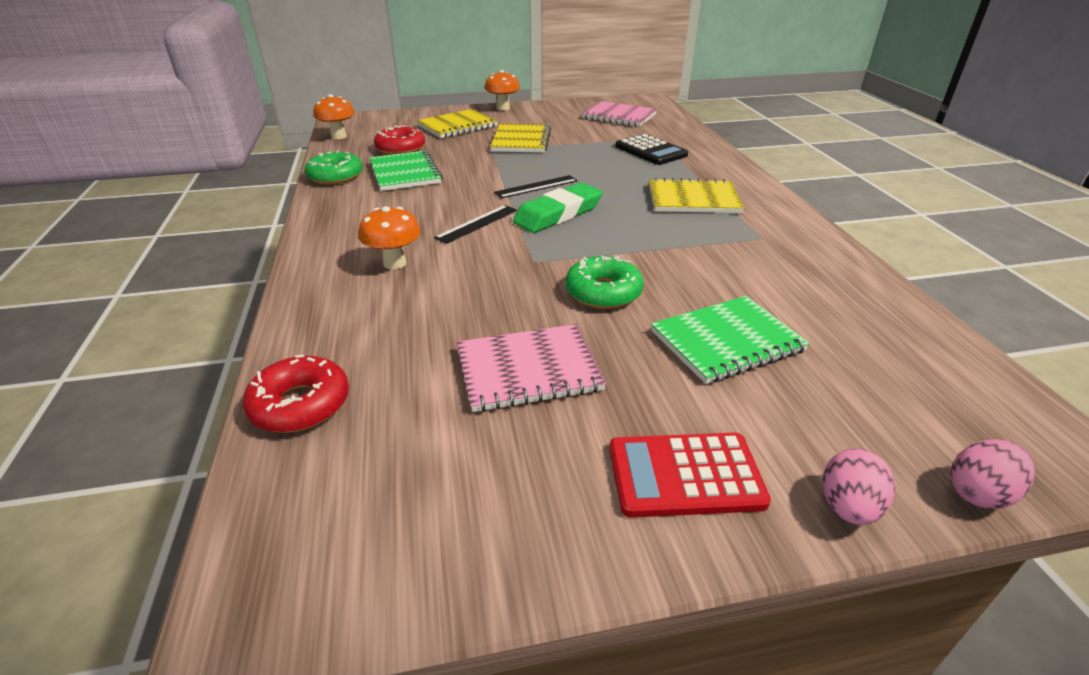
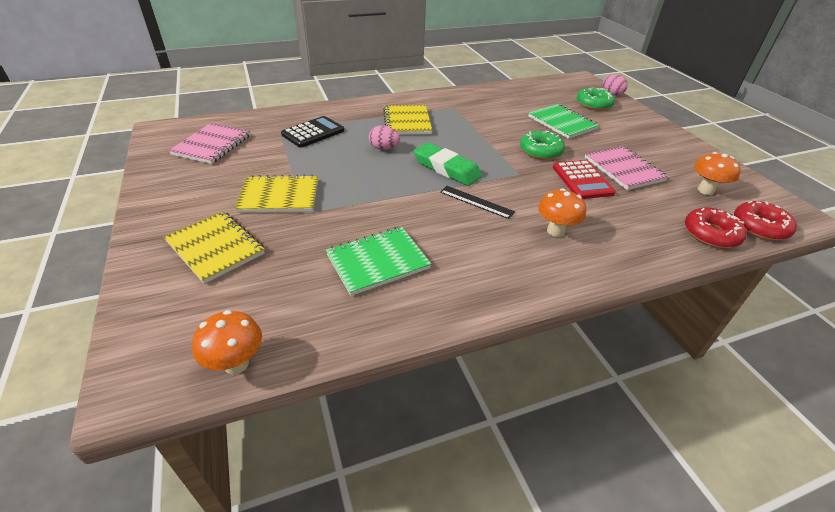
camera: 100 degrees left, 5 degrees up
(335, 176) = (395, 318): green donut -> green donut (594, 104)
(400, 148) = (297, 282): red donut -> red donut (759, 227)
(503, 108) = (148, 219): orange mushroom -> orange mushroom (705, 190)
(536, 187) = (398, 180): black ruler -> none
(685, 475) = (651, 136): red calculator -> red calculator (582, 180)
(847, 507) = (637, 112): pink egg -> pink egg (384, 148)

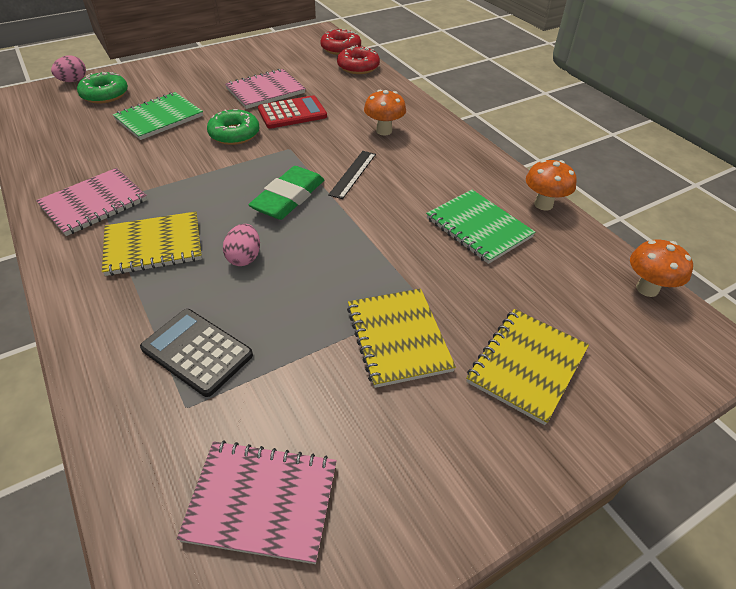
camera: 100 degrees left, 5 degrees up
(454, 105) = (94, 203): none -> pink notebook
(705, 190) = (294, 59): orange mushroom -> orange mushroom (543, 204)

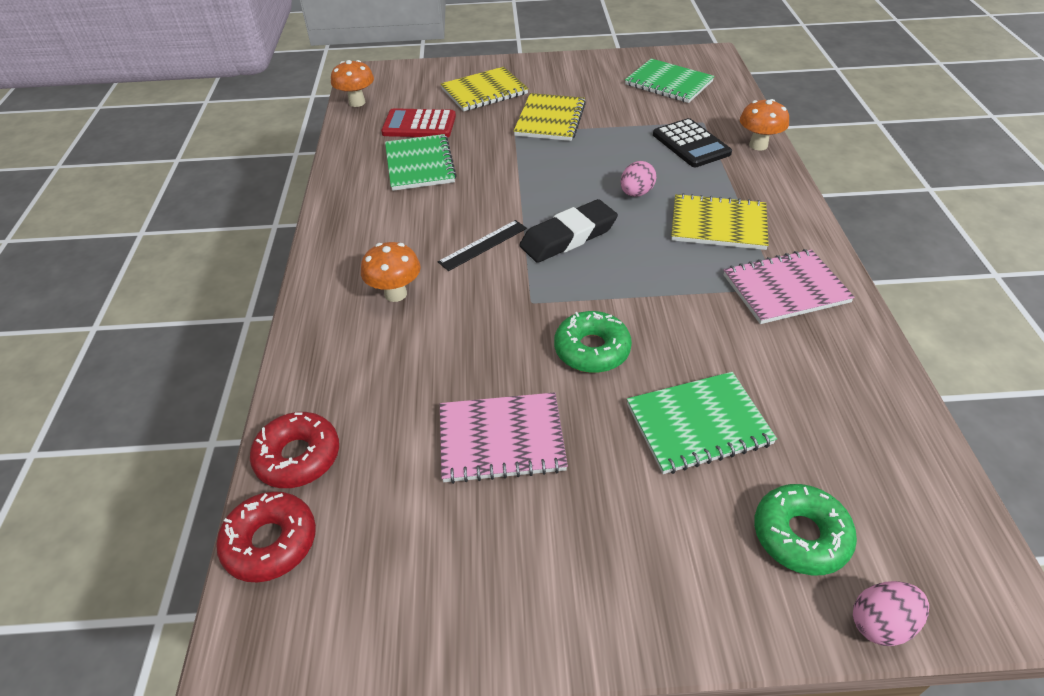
camera: 150 degrees left, 0 degrees up
(262, 501) = (668, 83): pink notebook -> green notebook
(289, 198) = (568, 237): green eraser -> black eraser
(292, 113) = (490, 367): red calculator -> red calculator (419, 125)
(543, 204) = (341, 167): orange mushroom -> orange mushroom (758, 145)

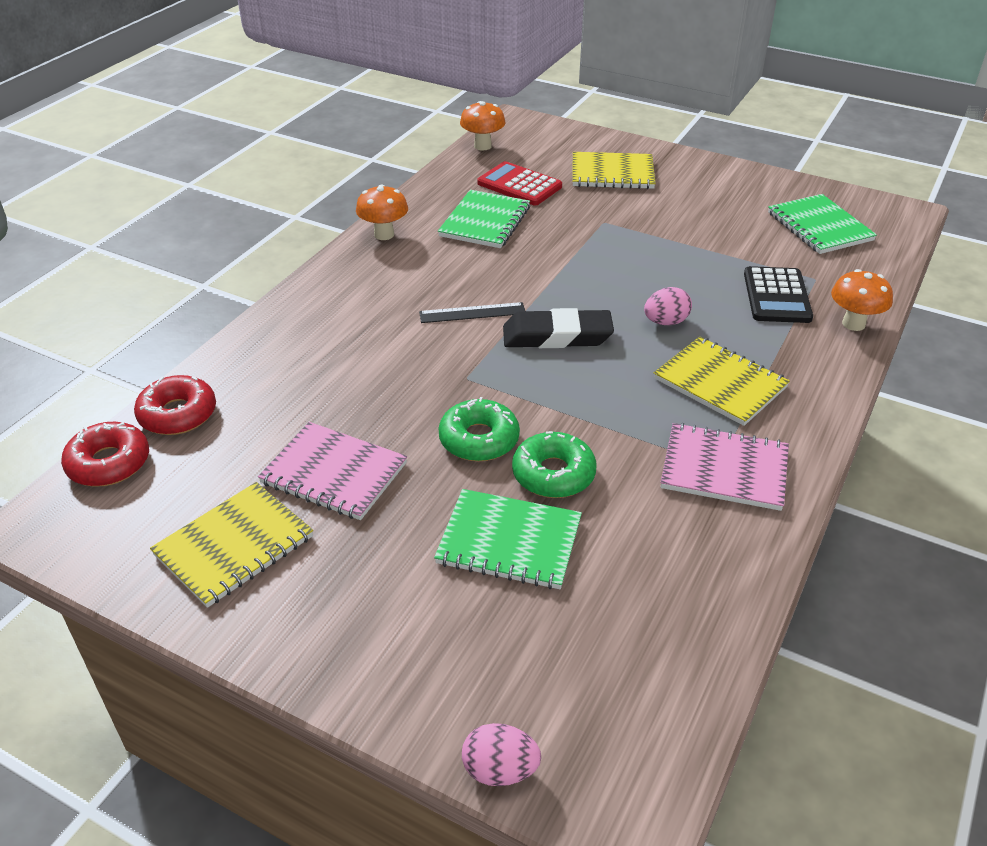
camera: 30 degrees right, 5 degrees down
(395, 294) = (360, 324): orange mushroom -> orange mushroom (384, 234)
(550, 119) = (651, 222): yellow notebook -> yellow notebook (234, 546)
(800, 535) = (504, 670): green donut -> green donut (553, 474)

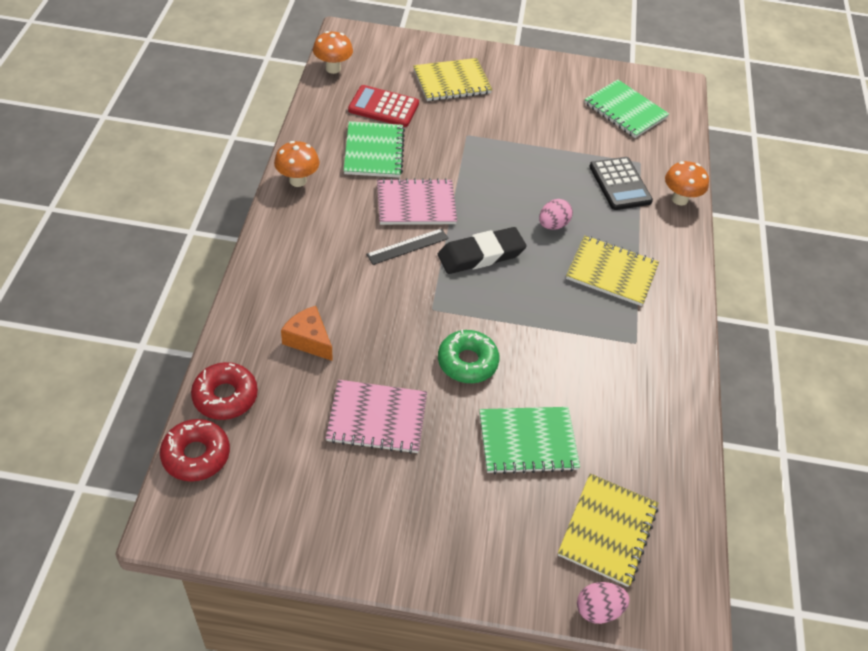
camera: 25 degrees left, 10 degrees up
(234, 546) = (336, 499): yellow notebook -> yellow notebook (607, 530)
(304, 380) = (309, 340): none -> orange cheese
(553, 474) = (532, 378): green donut -> none
(724, 469) = (642, 345): pink notebook -> pink notebook (416, 204)

